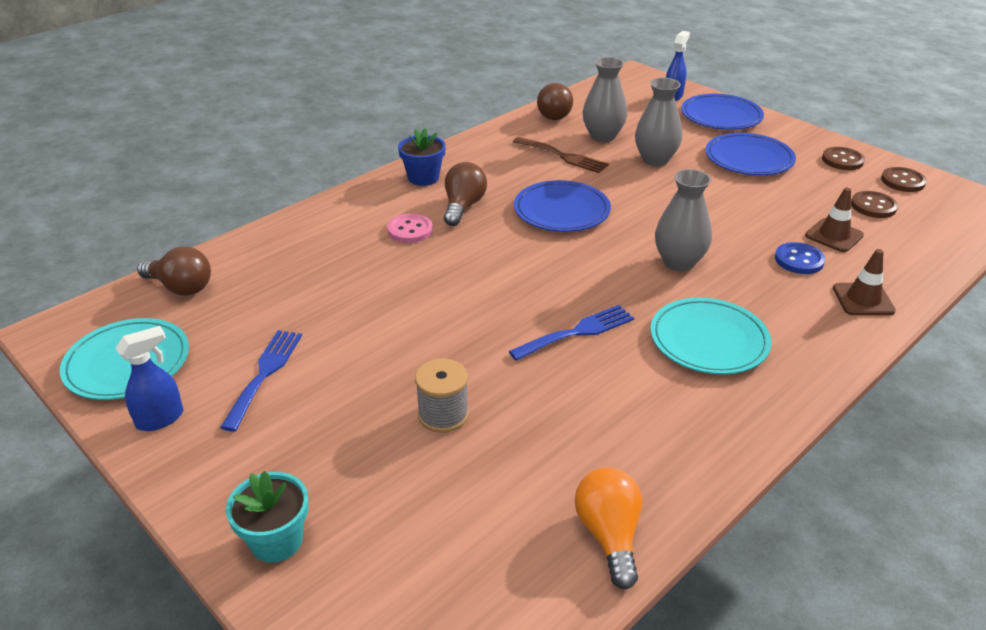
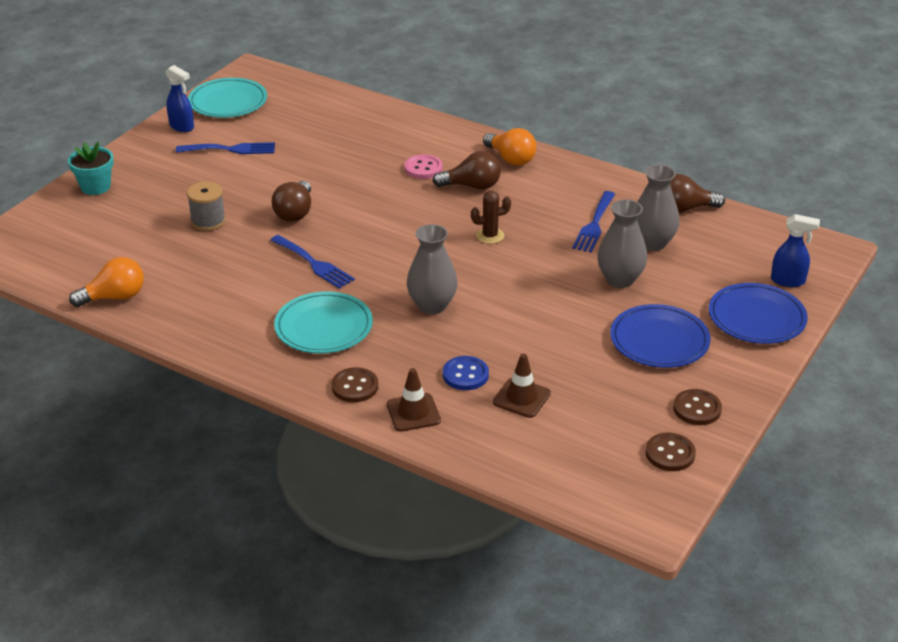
camera: 75 degrees right, 0 degrees up
(181, 287) = (311, 97): brown light bulb -> brown light bulb (295, 212)
(423, 178) = (511, 159): blue flower pot -> orange light bulb
(561, 211) = (490, 236): blue plate -> brown cactus
(563, 156) = (594, 225): brown fork -> blue fork
(873, 206) = (597, 428): brown button -> brown button (355, 387)

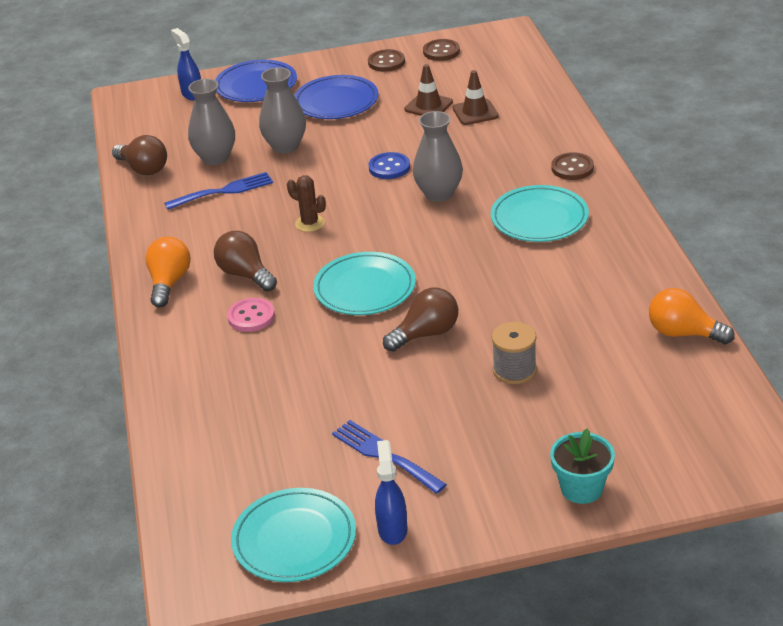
camera: 130 degrees left, 0 degrees up
(314, 264) = (477, 274): blue fork -> none
(378, 217) = (364, 288): none -> turquoise plate
(413, 413) = (555, 135): brown traffic cone -> brown traffic cone (428, 106)
(465, 375) = (488, 140): blue button -> blue button (389, 167)

